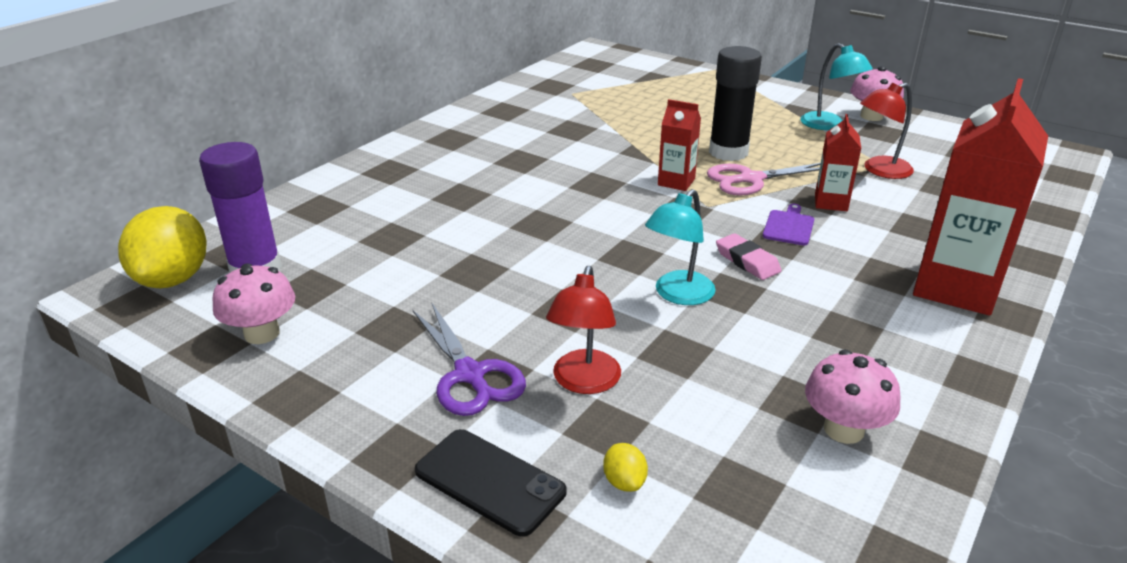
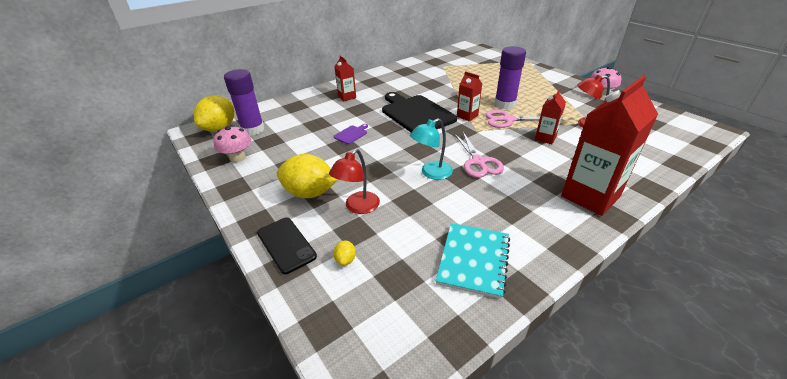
camera: 20 degrees right, 5 degrees up
(419, 175) = (347, 97): none -> red carton
(470, 375) = (309, 193): purple scissors -> yellow lemon
(579, 190) = (416, 113): none -> black cutting board
(728, 152) = (505, 104): black glue stick -> purple glue stick
(747, 261) = (478, 162): pink eraser -> pink scissors
(789, 226) = (513, 147): purple cutting board -> purple cutting board (351, 134)
(829, 125) = (571, 96): turquoise lamp -> none
(843, 429) = (473, 260): pink mushroom -> turquoise notebook

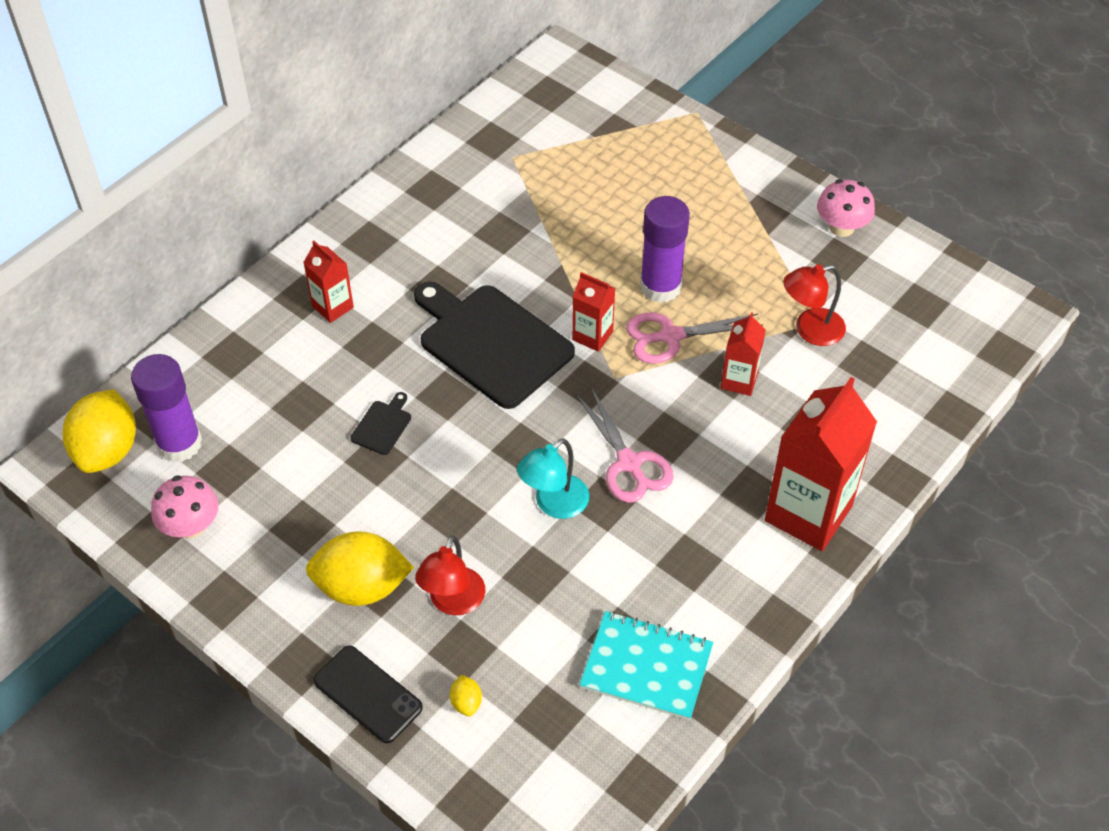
camera: 15 degrees left, 15 degrees up
(351, 134) = (382, 425): purple cutting board -> black cutting board
(473, 260) = (646, 667): turquoise notebook -> turquoise notebook turned 75 degrees counterclockwise

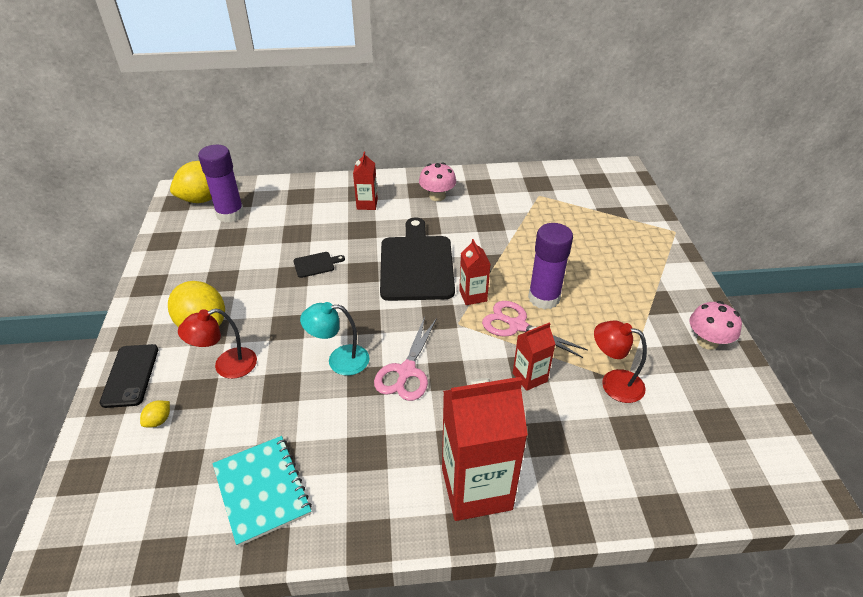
camera: 45 degrees right, 10 degrees down
(191, 526) = (185, 247): pink mushroom -> pink mushroom (437, 196)

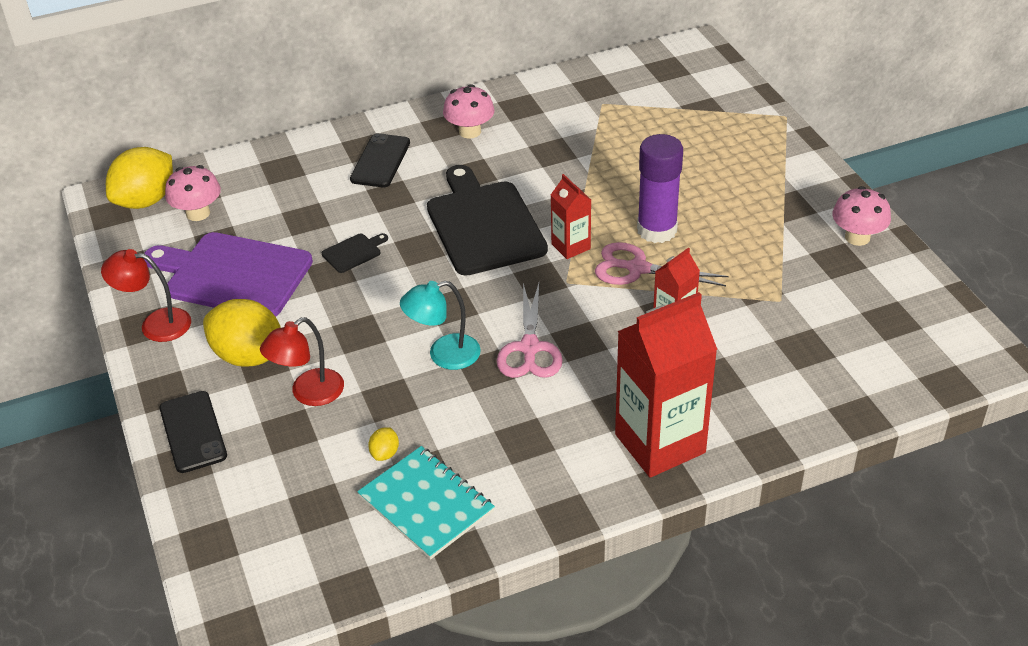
camera: 15 degrees left, 0 degrees up
(159, 420) = (261, 469): yellow lemon -> yellow lemon (385, 453)
(227, 262) = (233, 275): none -> purple cutting board
(230, 214) = (198, 213): purple glue stick -> pink mushroom
(367, 204) = (380, 161): red carton -> black phone
(613, 383) = (768, 305): red lamp -> red lamp (155, 324)

